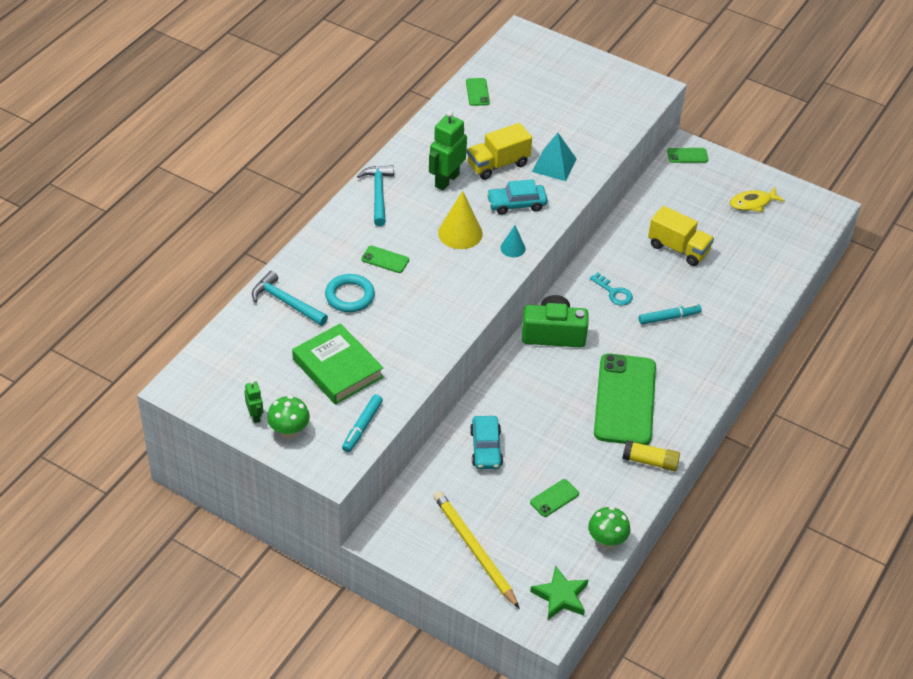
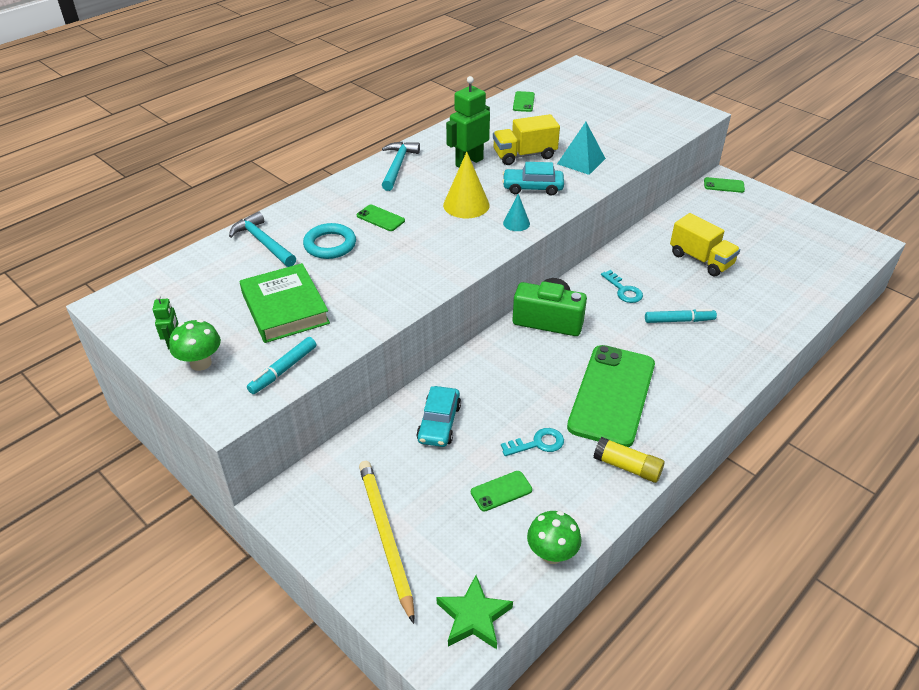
camera: 15 degrees right, 5 degrees down
(573, 453) = (537, 443): none -> turquoise key
(753, 203) = (786, 230): yellow fish -> none

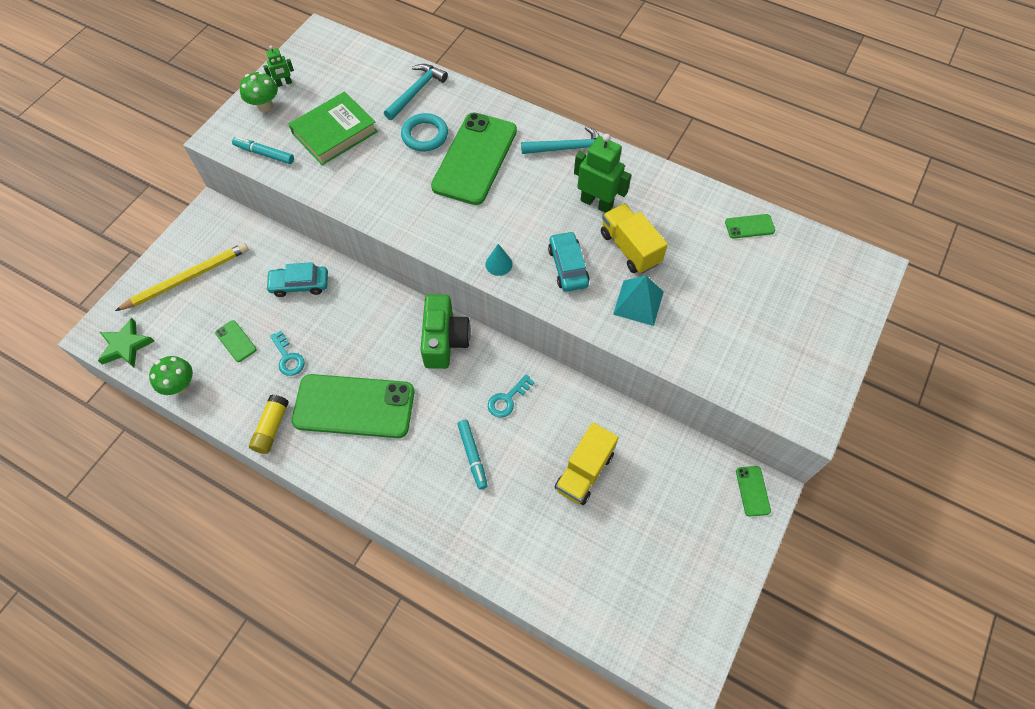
camera: 75 degrees right, 20 degrees up
(380, 218) = (474, 158): green phone -> green phone, size x2.44
(466, 205) = (517, 217): yellow cone -> none

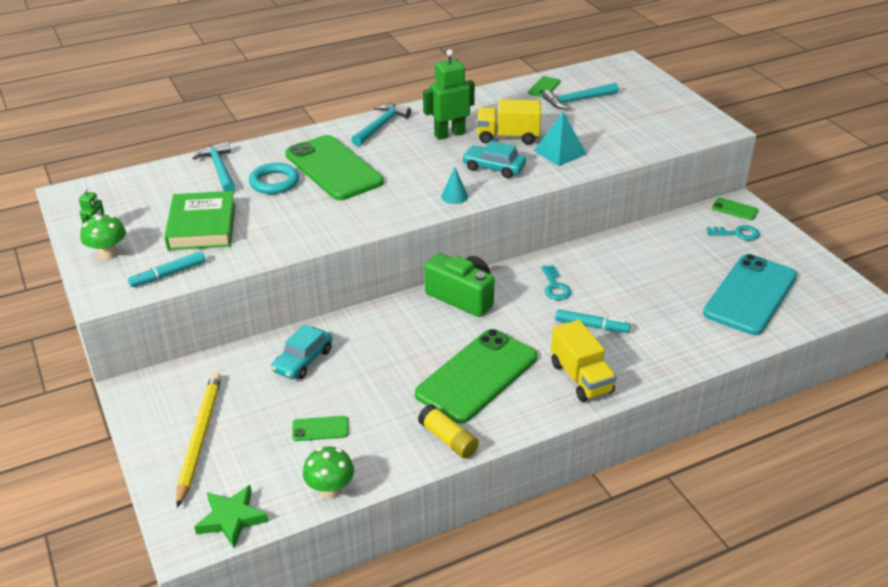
camera: 55 degrees left, 25 degrees down
(288, 357) = (379, 399): turquoise key -> turquoise key (737, 234)
(584, 471) = (656, 275): yellow truck -> yellow truck (581, 378)
(614, 568) = (750, 295): none -> turquoise phone
(750, 266) = (577, 100): none -> turquoise hammer

